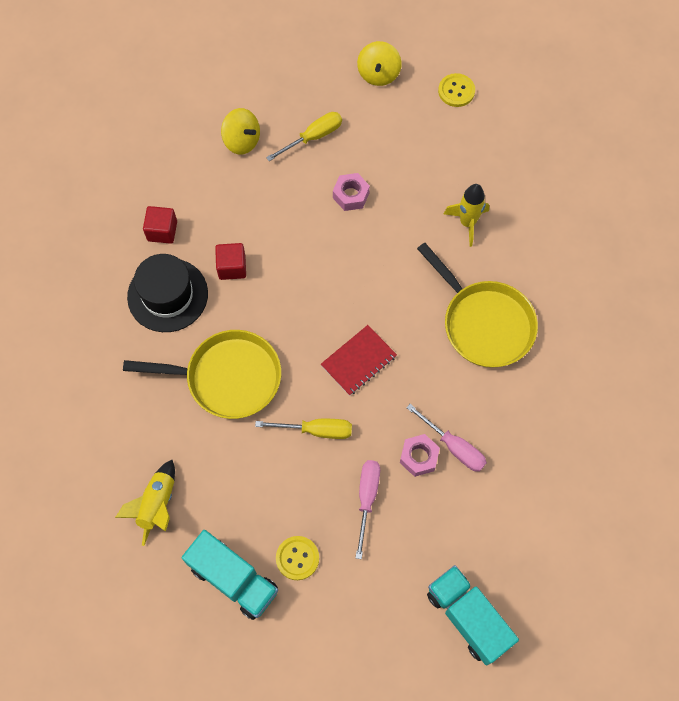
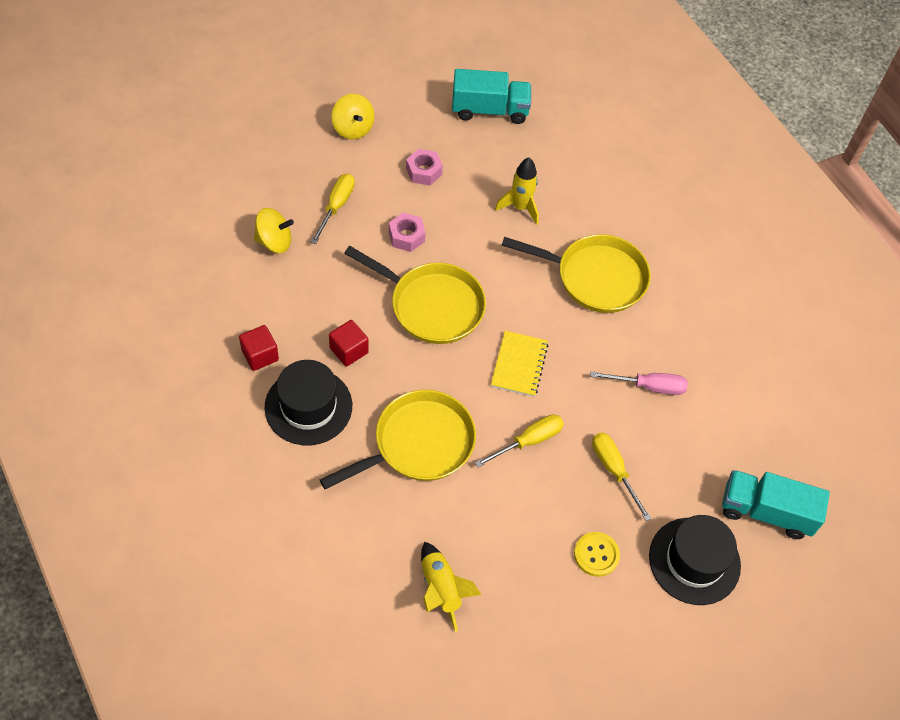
camera: 40 degrees left, 10 degrees down
(233, 579) = (557, 607): turquoise truck -> turquoise truck (489, 110)
(326, 267) = (431, 305): none -> yellow pan
(358, 361) = (519, 365): red notebook -> yellow notebook
(367, 499) = (614, 470): pink screwdriver -> yellow screwdriver
(373, 617) = (694, 561): none -> black hat
(419, 457) = (628, 411): pink nut -> pink nut (424, 171)
(456, 91) = (429, 110): yellow button -> none

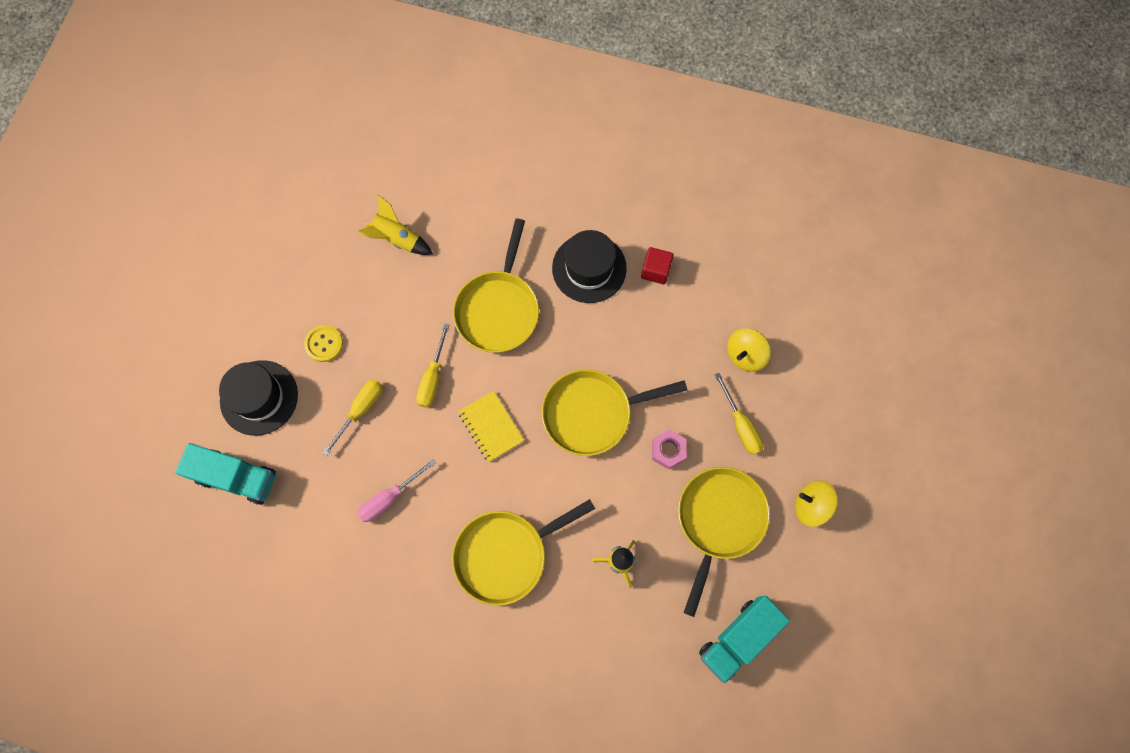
camera: 140 degrees right, 15 degrees up
(349, 350) = (607, 327): red cube -> none
(424, 171) = (719, 521): pink nut -> yellow pan
(614, 470) = (360, 410): yellow screwdriver -> yellow screwdriver turned 75 degrees counterclockwise
(766, 512) = (236, 477): turquoise truck -> turquoise truck turned 45 degrees clockwise

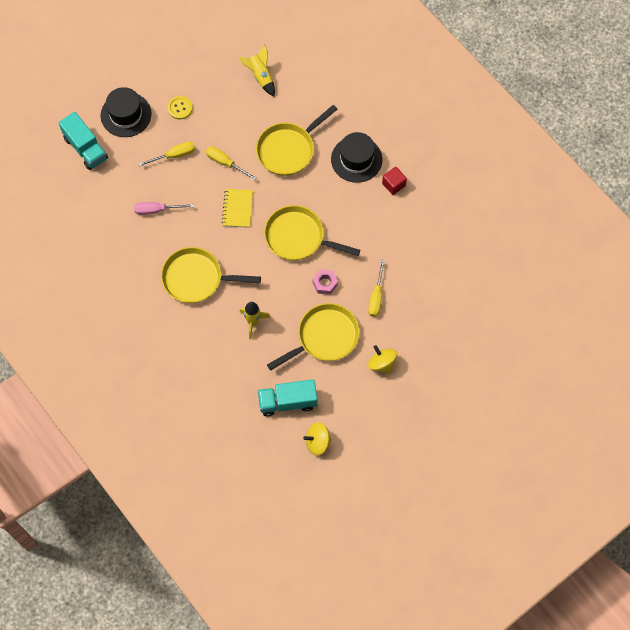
camera: 35 degrees right, 5 degrees down
(433, 377) = (225, 163): yellow screwdriver -> yellow screwdriver turned 75 degrees clockwise
(745, 355) = (408, 262): yellow spinning top -> yellow spinning top (317, 442)

